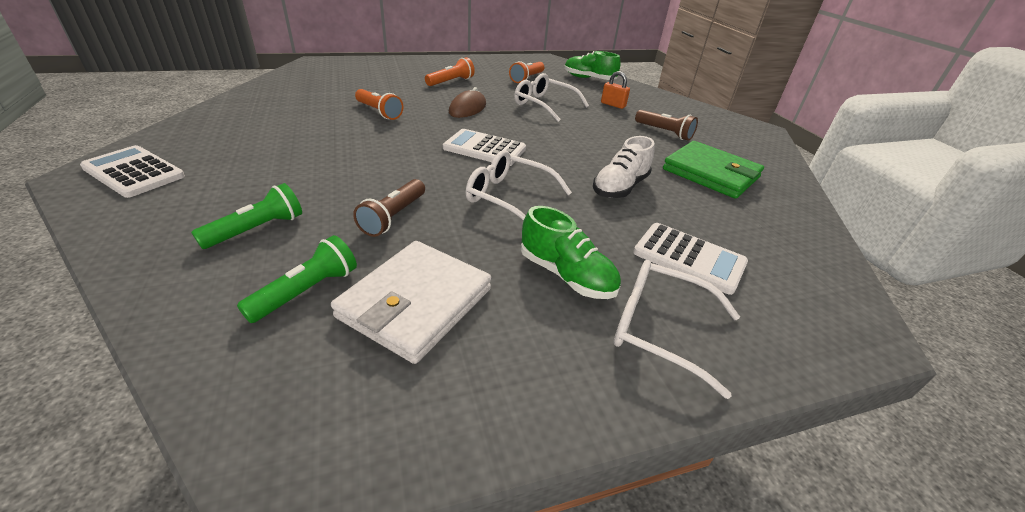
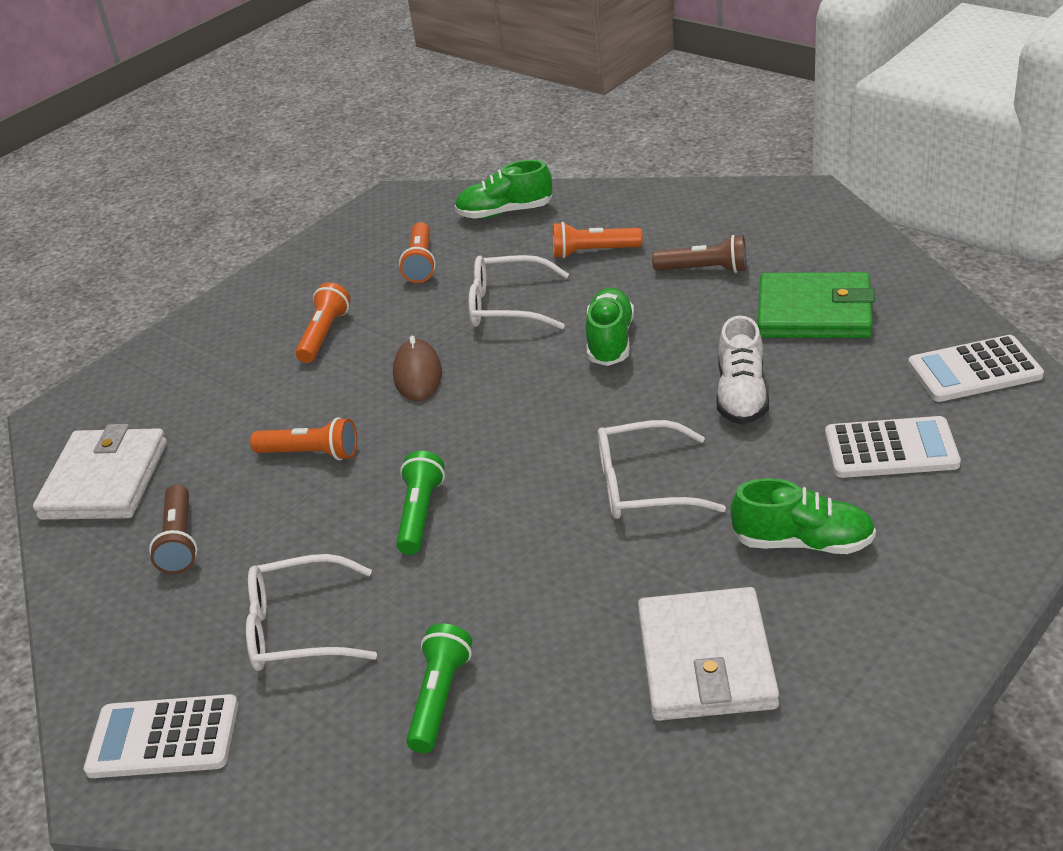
camera: 25 degrees left, 0 degrees up
(293, 84) = (104, 480): none -> white wallet
(307, 291) = (594, 718): green flashlight -> green flashlight (420, 514)
(393, 217) = (557, 590): brown flashlight -> brown flashlight (179, 541)
(484, 149) = (528, 431): white calculator -> white calculator (974, 370)
(576, 136) = (610, 341): none -> green shoe
(613, 105) = (593, 252): orange padlock -> orange flashlight
(660, 329) = (932, 544): white glasses -> white glasses (298, 628)

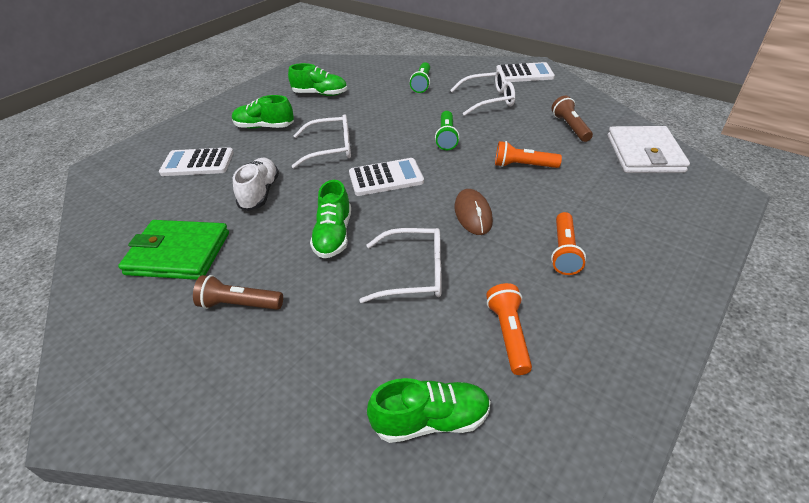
camera: 175 degrees right, 5 degrees up
(593, 252) = (334, 337): orange flashlight -> none
(706, 660) = (320, 94): white wallet -> green shoe
(974, 370) = (115, 205): white calculator -> white calculator (386, 178)

